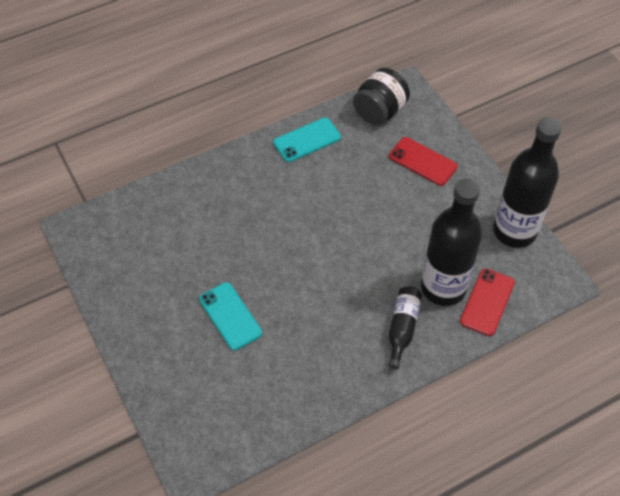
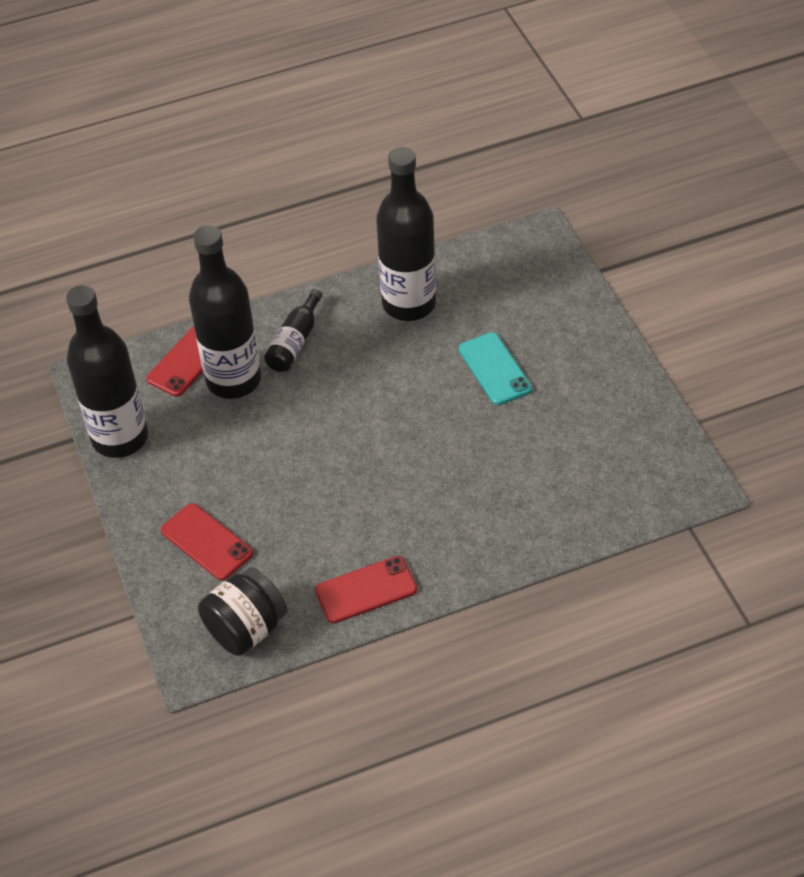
camera: 170 degrees left, 5 degrees down
(307, 140) = (366, 590): turquoise phone -> red phone
(310, 377) = (409, 304): none -> black bottle

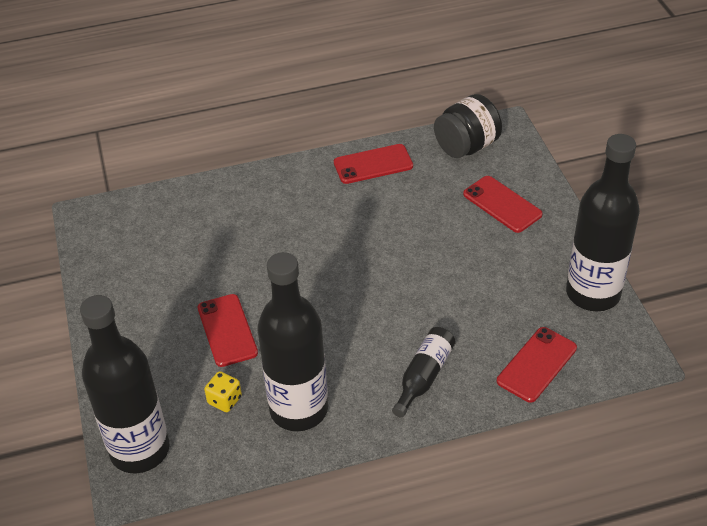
camera: 175 degrees left, 5 degrees down
(233, 380) = (487, 341): black bottle -> black bottle (140, 450)
(479, 306) = (224, 400): none -> yellow dice
(495, 369) = (227, 330): turquoise phone -> red phone

